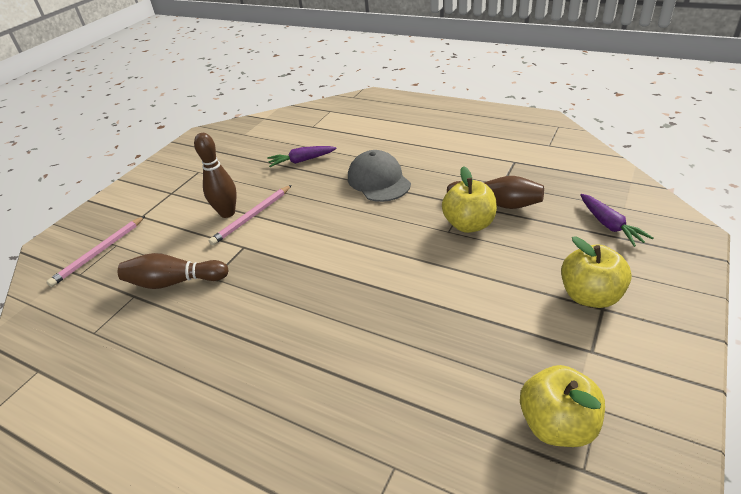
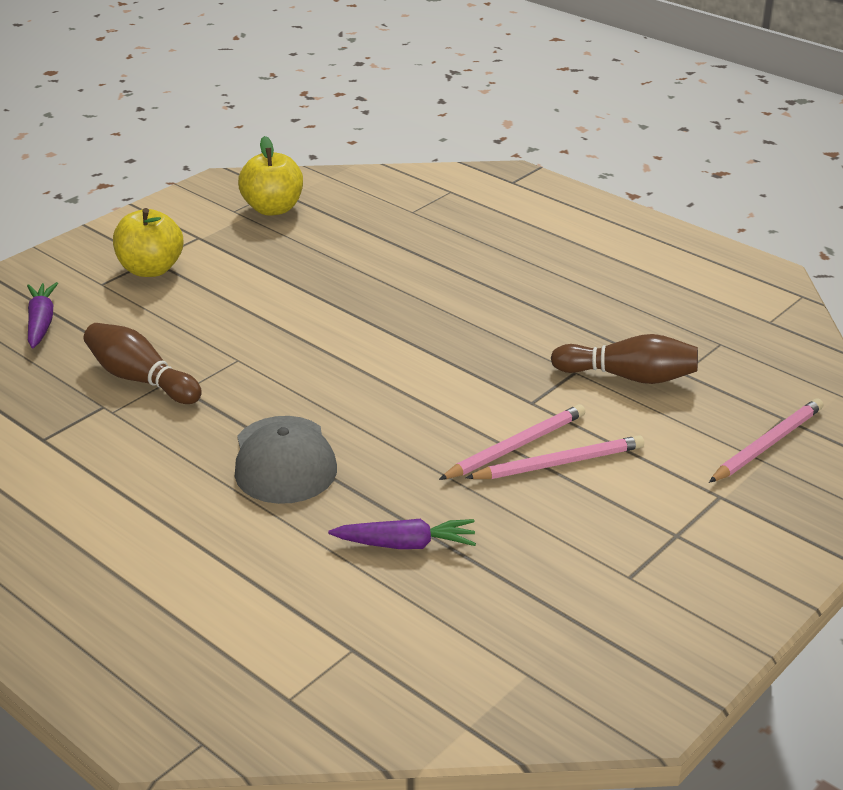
camera: 170 degrees left, 5 degrees down
(227, 213) = (559, 463): brown bowling pin -> pink pencil
(469, 224) = (204, 361): yellow apple -> none

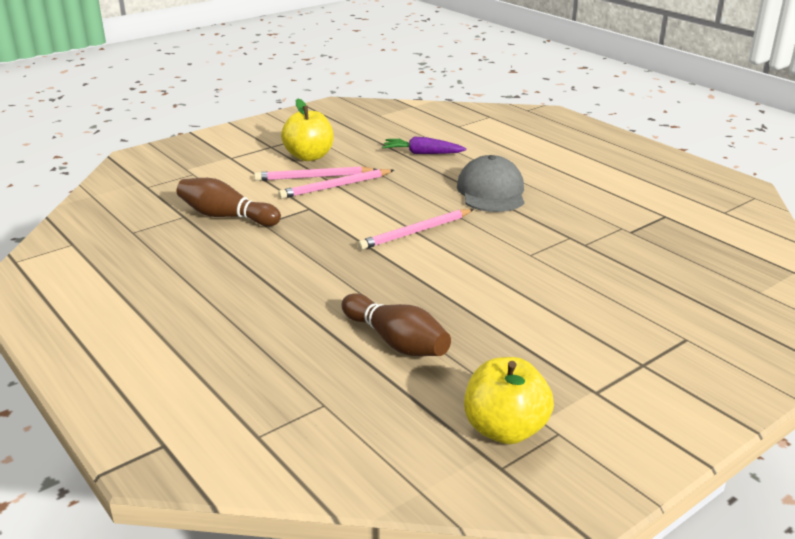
camera: 170 degrees left, 5 degrees down
(41, 322) = (724, 301): purple carrot -> none
(141, 379) = (608, 246): brown bowling pin -> brown bowling pin (396, 342)
(151, 269) = (638, 350): yellow apple -> yellow apple (309, 156)
(767, 444) = (174, 175): pink pencil -> pink pencil (416, 232)

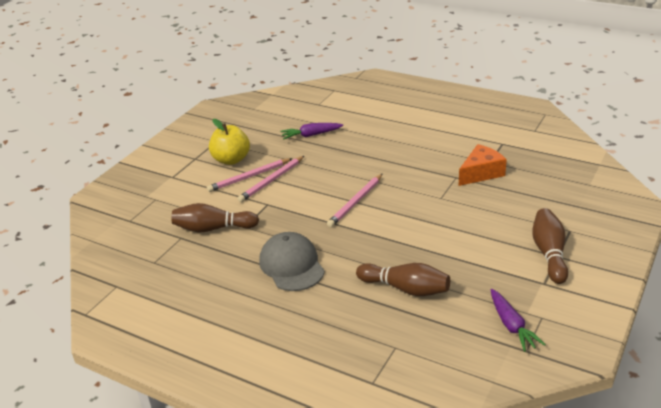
camera: 20 degrees left, 5 degrees up
(491, 191) = (381, 155): grey cap -> grey cap (291, 265)
(505, 429) = (511, 325): yellow apple -> purple carrot
(608, 241) = (481, 173): none -> orange cheese
(632, 358) = (549, 253): none -> brown bowling pin

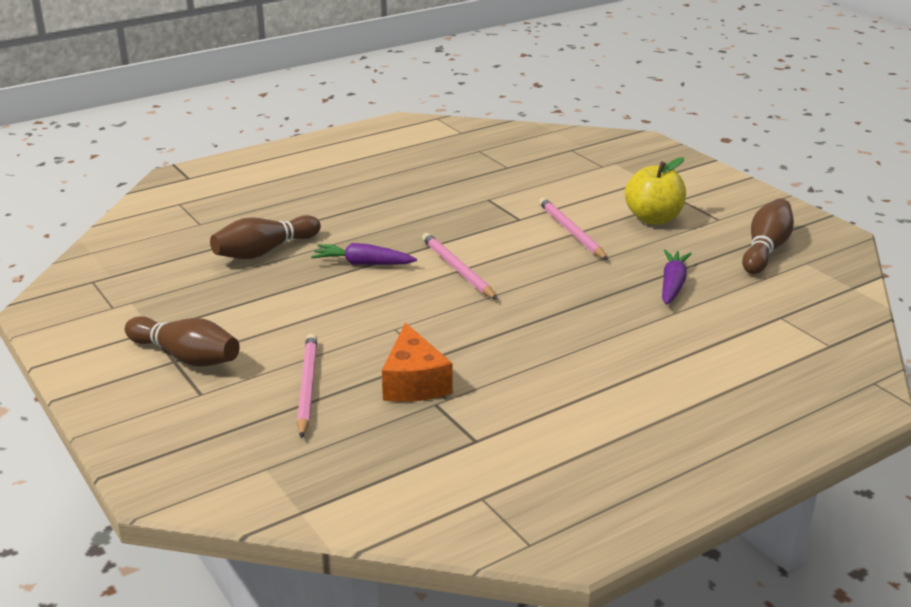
camera: 115 degrees right, 5 degrees down
(213, 228) = (504, 183): brown bowling pin -> brown bowling pin (765, 249)
(249, 177) = (595, 221): pink pencil -> pink pencil (307, 387)
(291, 265) = (385, 207): grey cap -> none
(511, 325) = (130, 286): purple carrot -> purple carrot (363, 263)

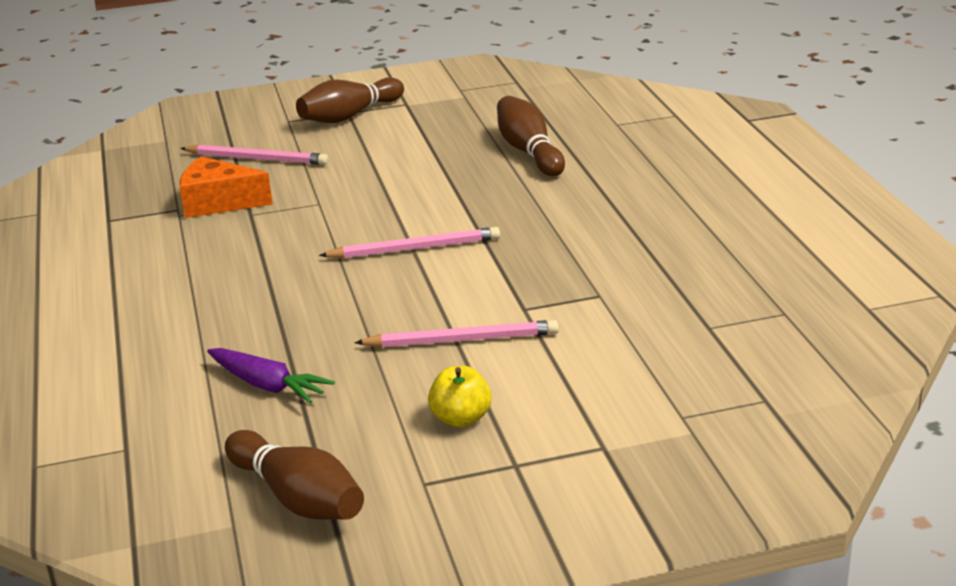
camera: 110 degrees right, 0 degrees up
(363, 263) = (466, 198): purple carrot -> none
(653, 219) = (461, 418): yellow apple -> yellow apple, size x0.64

